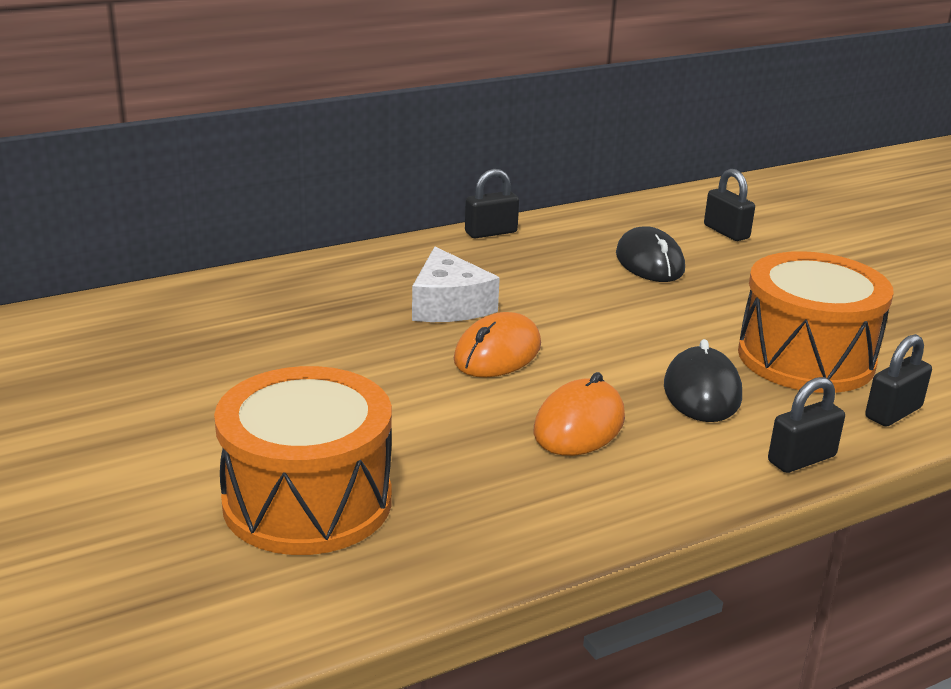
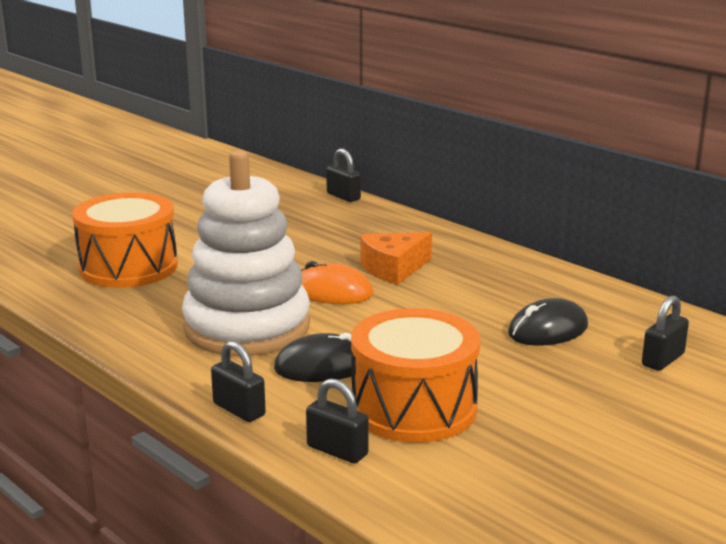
camera: 75 degrees right, 5 degrees down
(448, 305) = (393, 268): white cheese -> orange cheese
(491, 232) = (538, 266): black padlock -> black padlock (343, 196)
(579, 425) = (247, 327): orange mouse -> white stacking toy

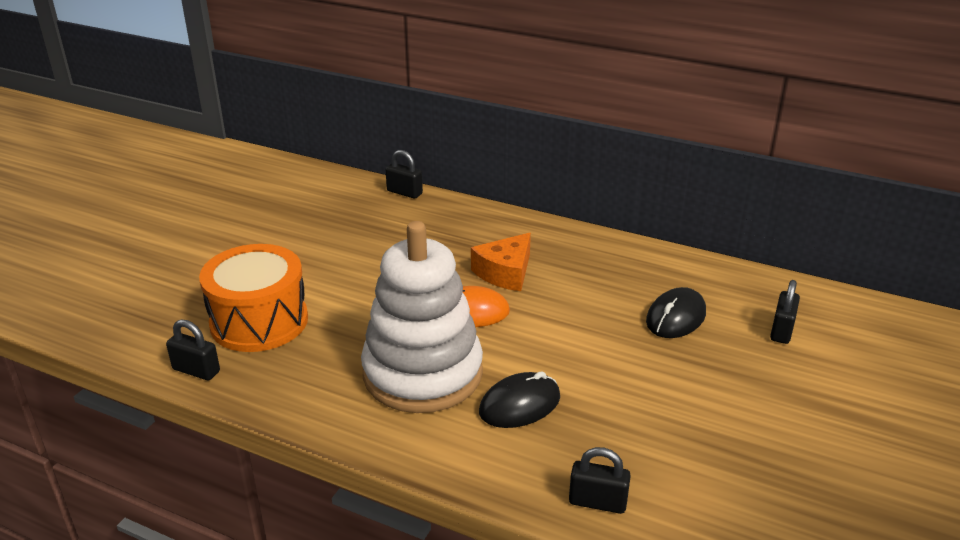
camera: 20 degrees left, 10 degrees up
(239, 410) = (481, 476): black padlock -> black padlock (196, 370)
(414, 408) = (627, 434): orange drum -> none

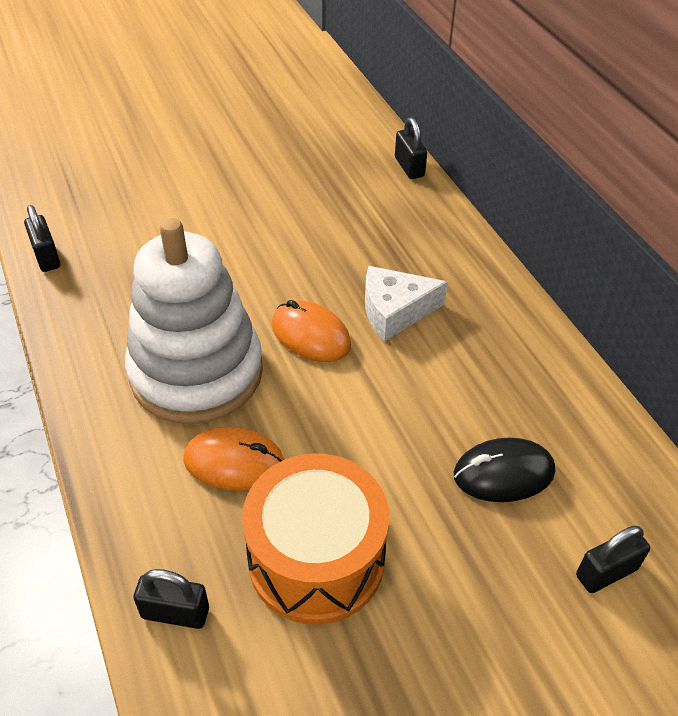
camera: 40 degrees right, 15 degrees up
(259, 321) = (138, 237): orange drum -> orange drum (316, 559)
(505, 272) = (395, 311): orange cheese -> white cheese
(520, 405) = (234, 462): black mouse -> orange mouse
(597, 502) = (175, 613): black padlock -> black padlock turned 45 degrees counterclockwise

